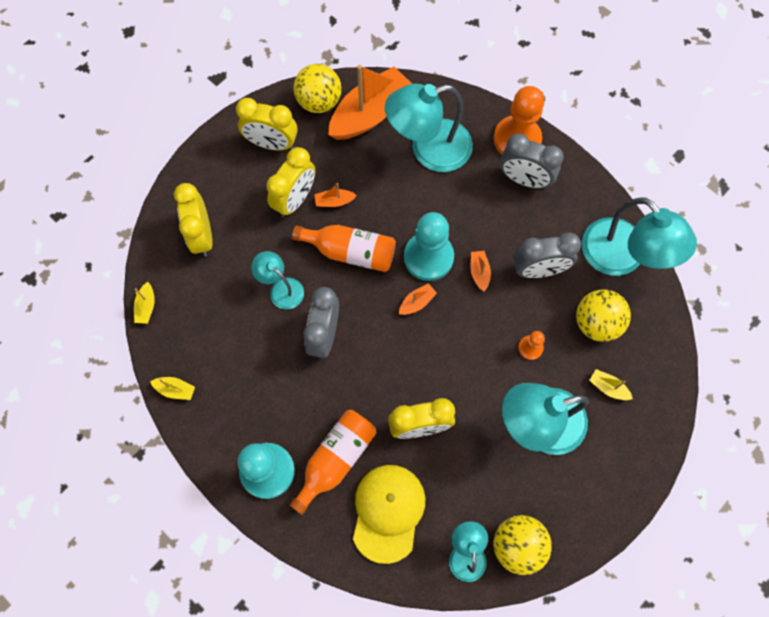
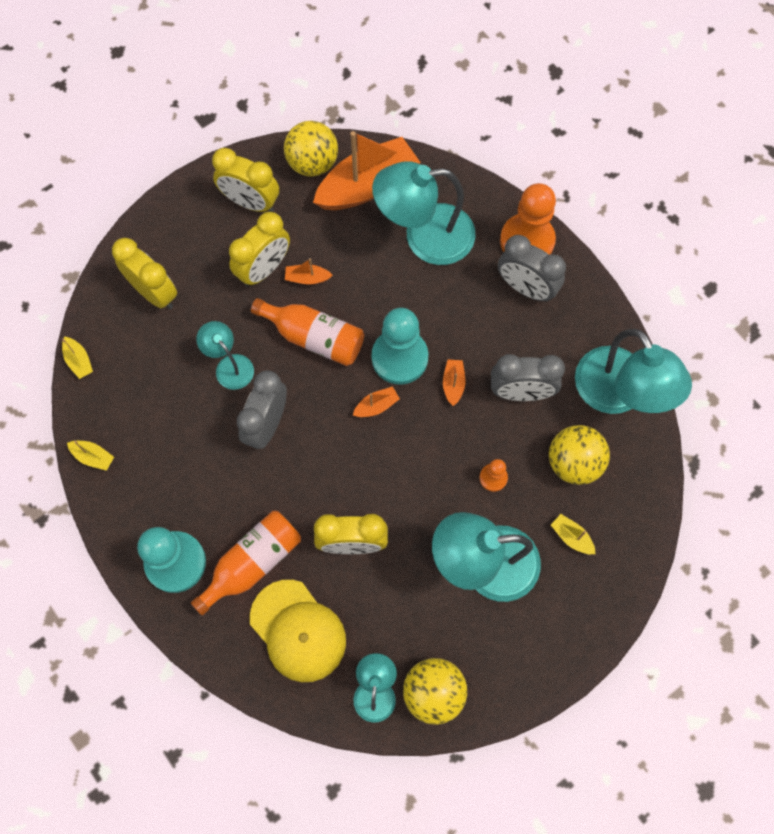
camera: 10 degrees right, 0 degrees up
(146, 307) = (79, 361): yellow boat -> yellow boat turned 45 degrees counterclockwise
(202, 235) = (154, 293): yellow clock -> yellow clock turned 135 degrees clockwise
(388, 512) = (298, 631): yellow cap -> yellow cap turned 120 degrees clockwise

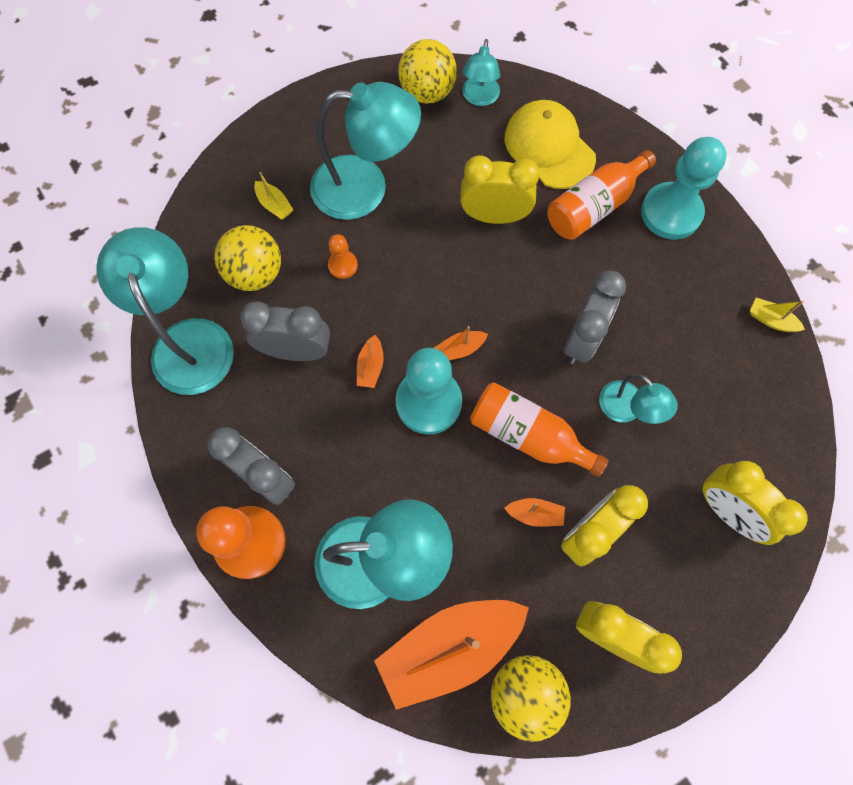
camera: 175 degrees left, 0 degrees up
(79, 361) = (806, 430): yellow boat -> none

